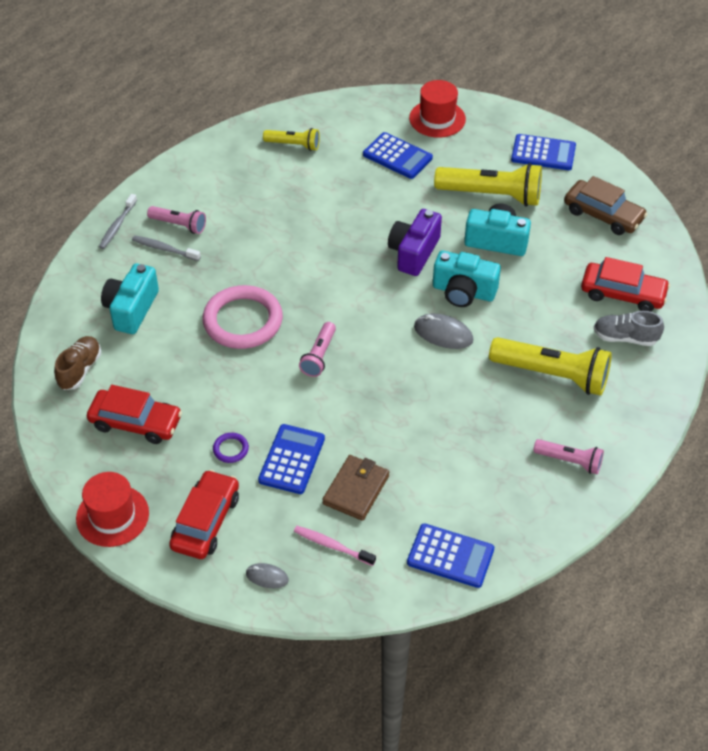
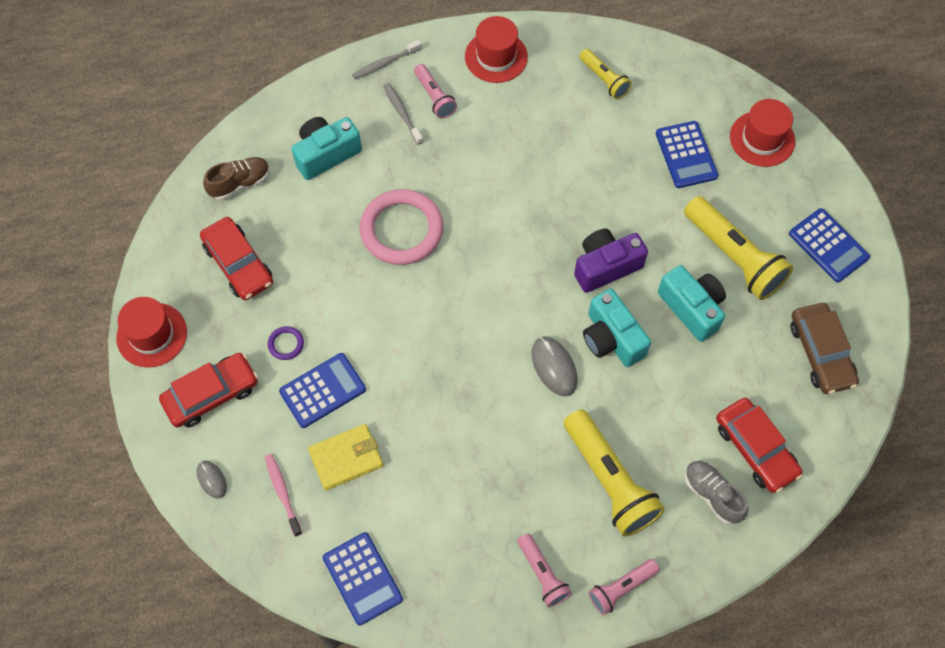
camera: 40 degrees right, 15 degrees up
(199, 175) = (496, 56): none -> red hat
(319, 356) = (431, 310): pink flashlight -> pink flashlight (621, 588)
(356, 490) = (346, 458): brown wallet -> yellow wallet

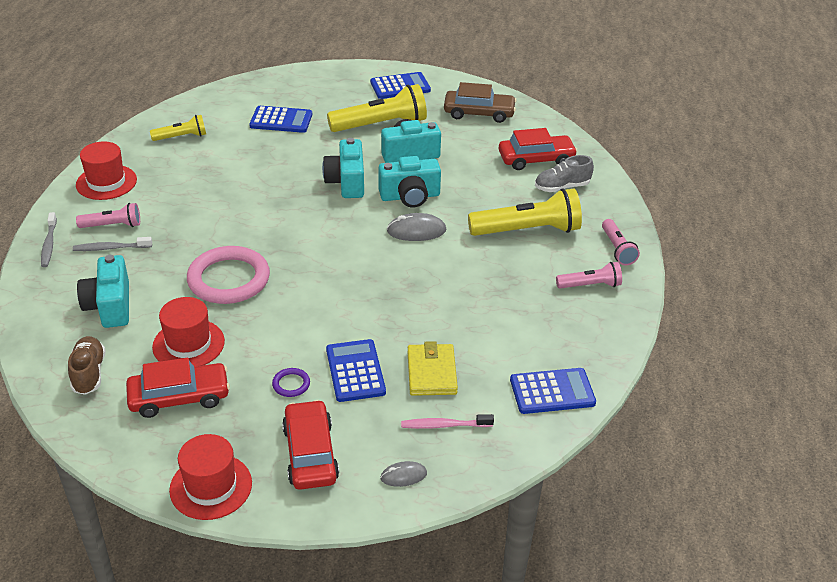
camera: 70 degrees left, 25 degrees down
(605, 266) = (346, 182): purple camera -> turquoise camera
(762, 139) = (295, 87): red hat -> red hat (188, 344)

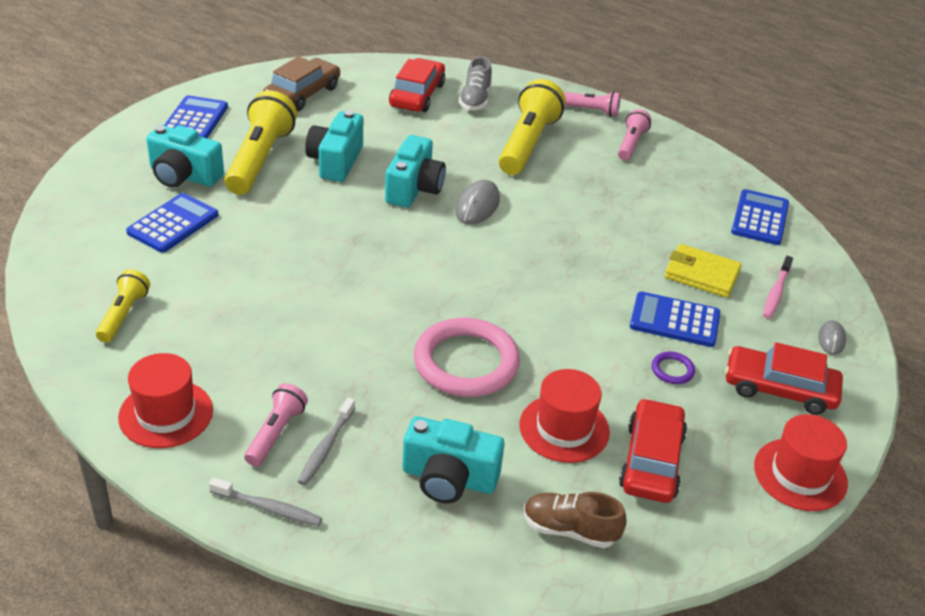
camera: 65 degrees left, 0 degrees up
(346, 182) = (350, 219): turquoise camera -> turquoise camera (184, 175)

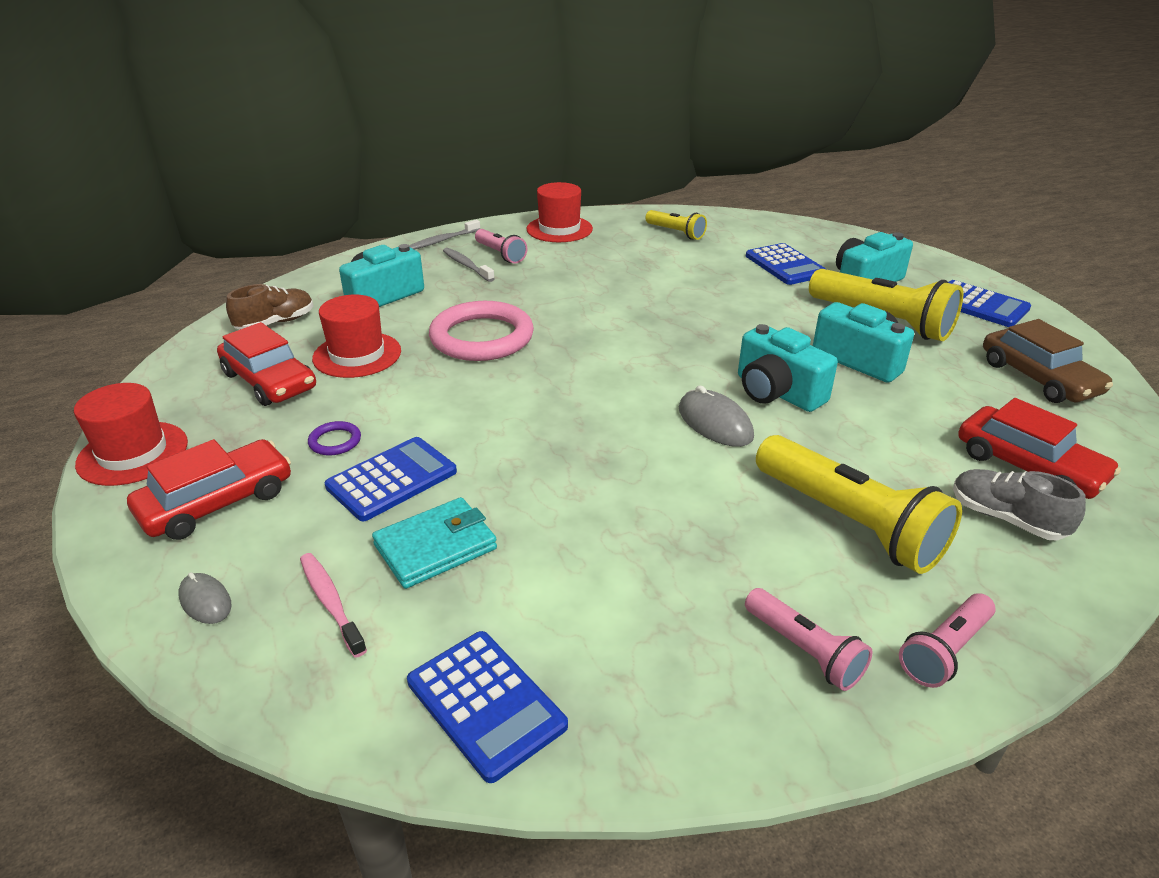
camera: 125 degrees right, 5 degrees down
(701, 274) = (435, 547): yellow wallet -> turquoise wallet

